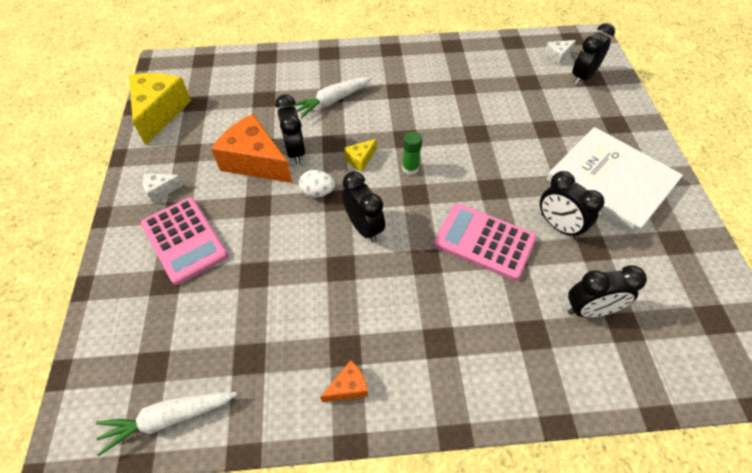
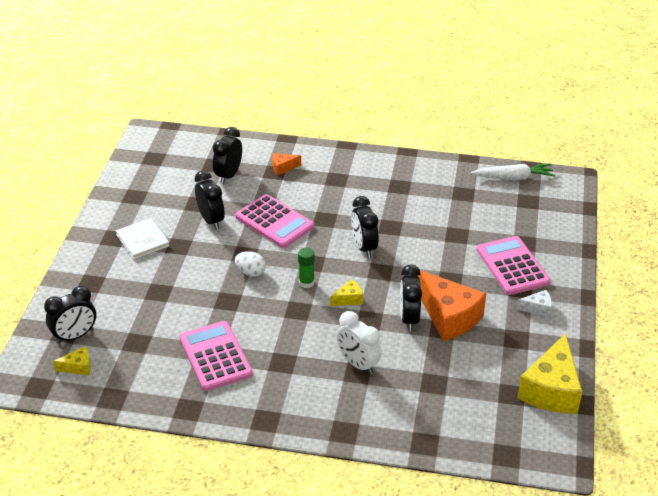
camera: 165 degrees left, 15 degrees down
(318, 192) = (395, 279): white egg -> white egg (250, 272)
(332, 101) = (358, 364): white carrot -> white clock
(348, 387) = (402, 171): orange cheese -> orange cheese (283, 167)
(456, 84) = (215, 356): none -> pink calculator
(557, 56) = (78, 367): white cheese -> yellow cheese
(590, 310) = (228, 175): black clock -> black clock turned 75 degrees counterclockwise
(611, 181) = (142, 240): white book -> white book, size x0.51

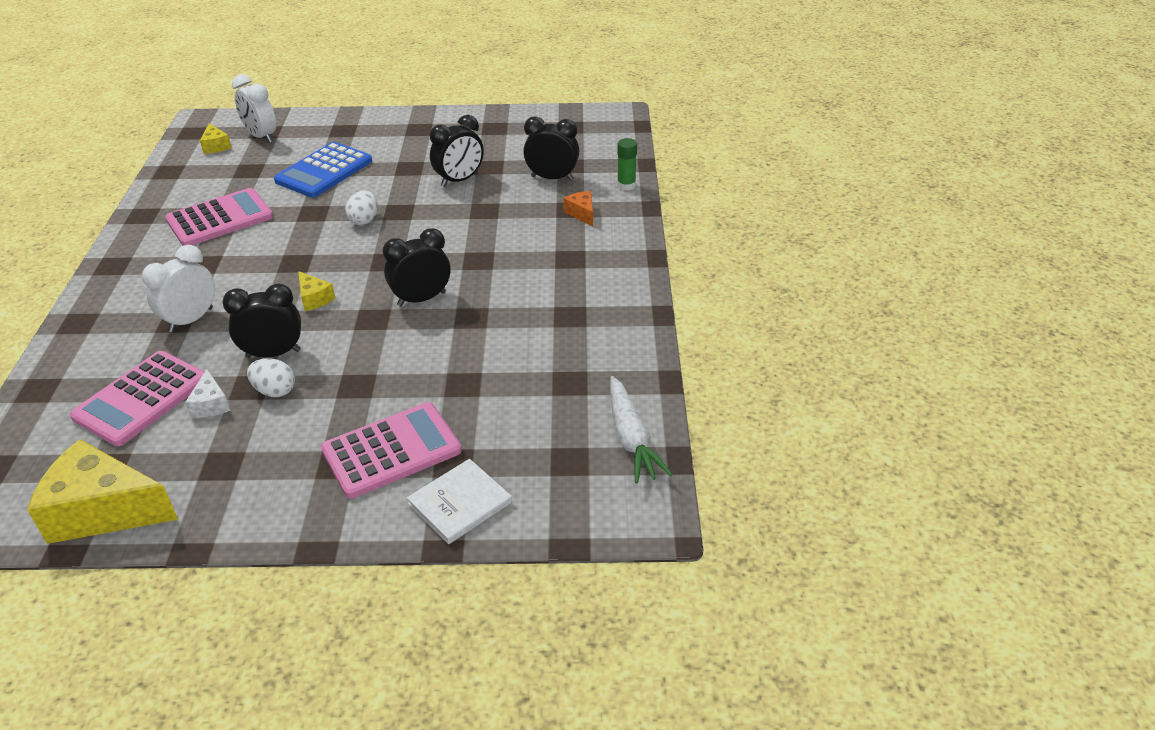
camera: 80 degrees right, 0 degrees up
(75, 336) = (261, 136): black clock -> white clock
(142, 240) = (416, 145): white book -> white book (460, 503)
(161, 294) = (324, 171): none -> blue calculator
(274, 222) = (464, 223): pink calculator -> pink calculator (141, 398)
(306, 282) = (346, 262): green glue stick -> green glue stick (626, 185)
(449, 317) = (275, 391): orange cheese -> white egg
(537, 308) = (289, 486): white cheese -> white cheese (211, 404)

